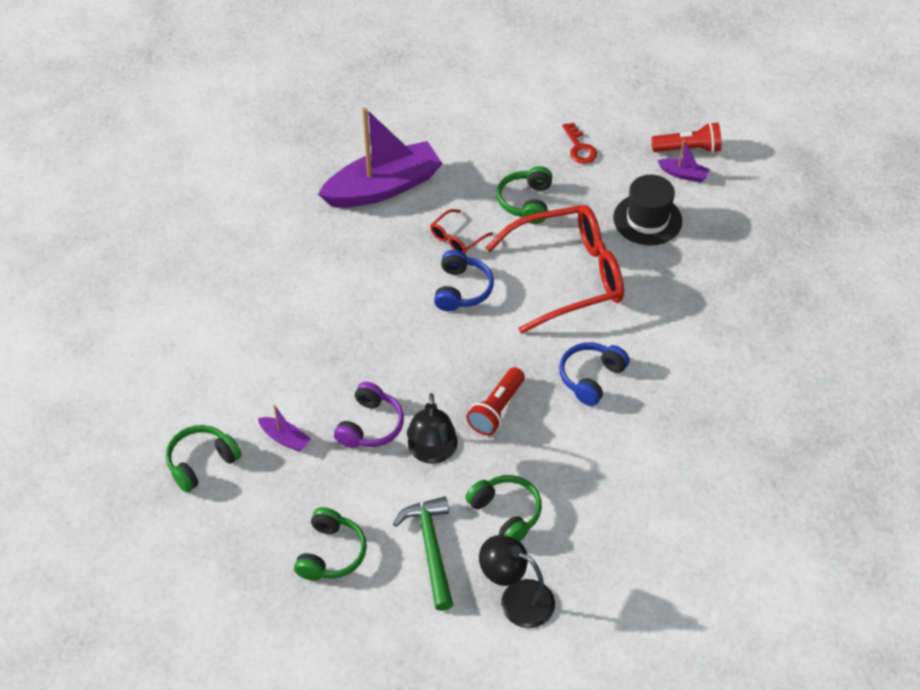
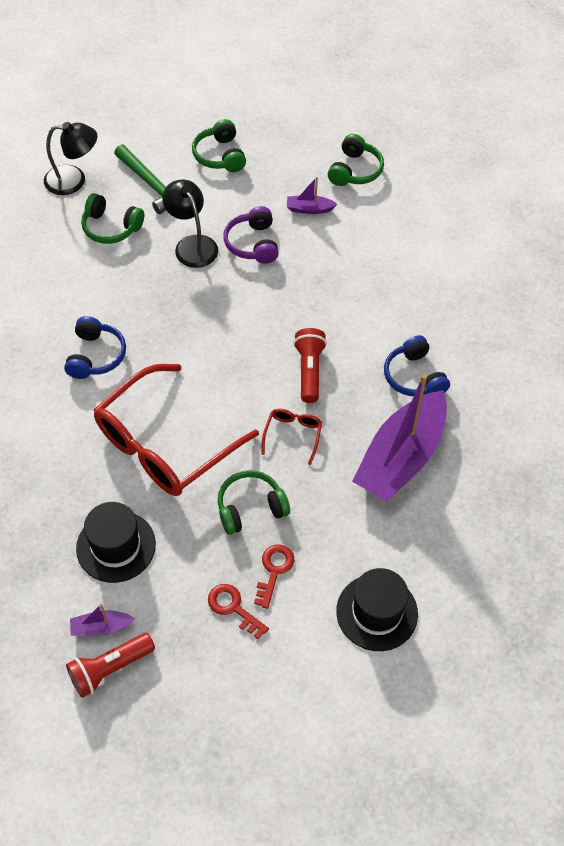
camera: 150 degrees right, 5 degrees up
(461, 289) = (255, 385): blue headphones -> blue headphones (414, 376)
(479, 106) = (377, 612): none -> black hat
(496, 409) = (161, 296): red flashlight -> red flashlight (309, 371)
(526, 202) = (250, 508): green headphones -> green headphones turned 90 degrees counterclockwise
(535, 157) = (274, 571): none -> red key

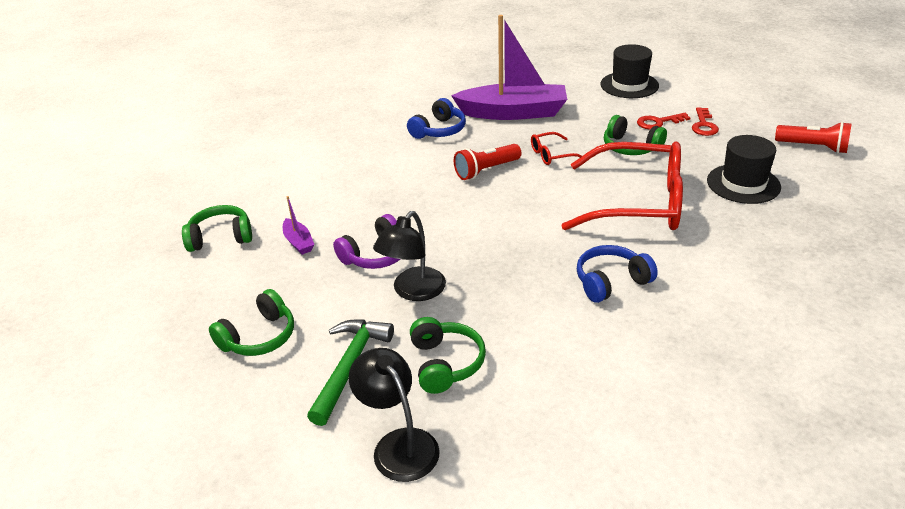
camera: 120 degrees left, 20 degrees down
(101, 627) = (799, 162): purple boat -> none

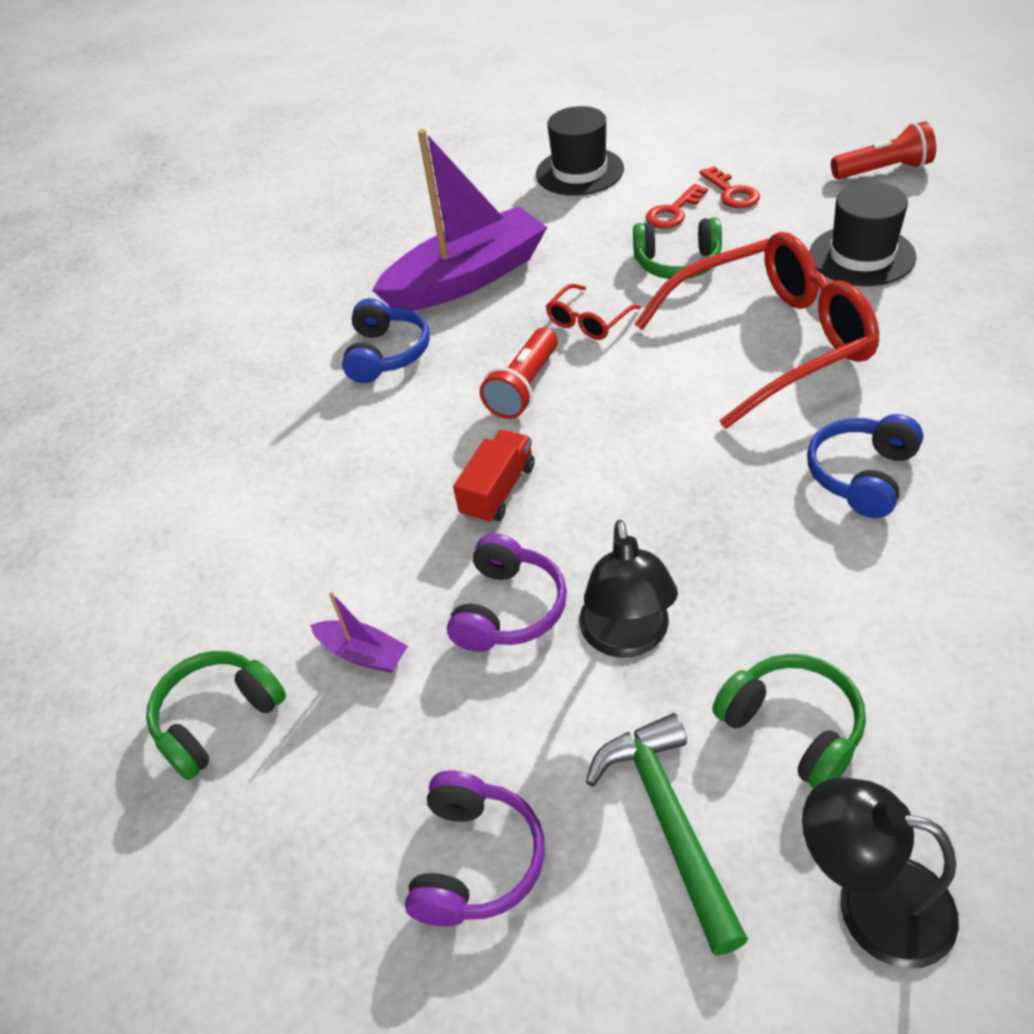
camera: 30 degrees left, 10 degrees up
(259, 337) = (475, 860): green headphones -> purple headphones
(424, 207) = (498, 491): none -> red truck

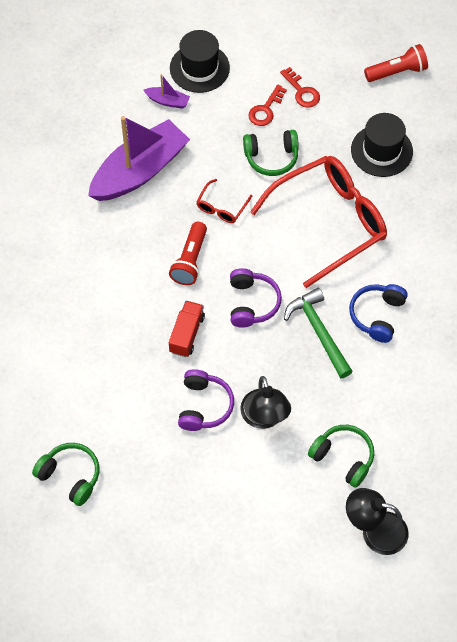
camera: 15 degrees left, 15 degrees up
(218, 719) = (70, 476): green headphones -> green headphones turned 90 degrees clockwise
(363, 654) = (134, 436): purple boat -> purple boat (167, 101)
(386, 354) = (101, 236): blue headphones -> none
(475, 860) = (209, 530): purple headphones -> purple headphones (252, 303)
(668, 821) = (291, 505): green hammer -> green hammer (318, 331)

